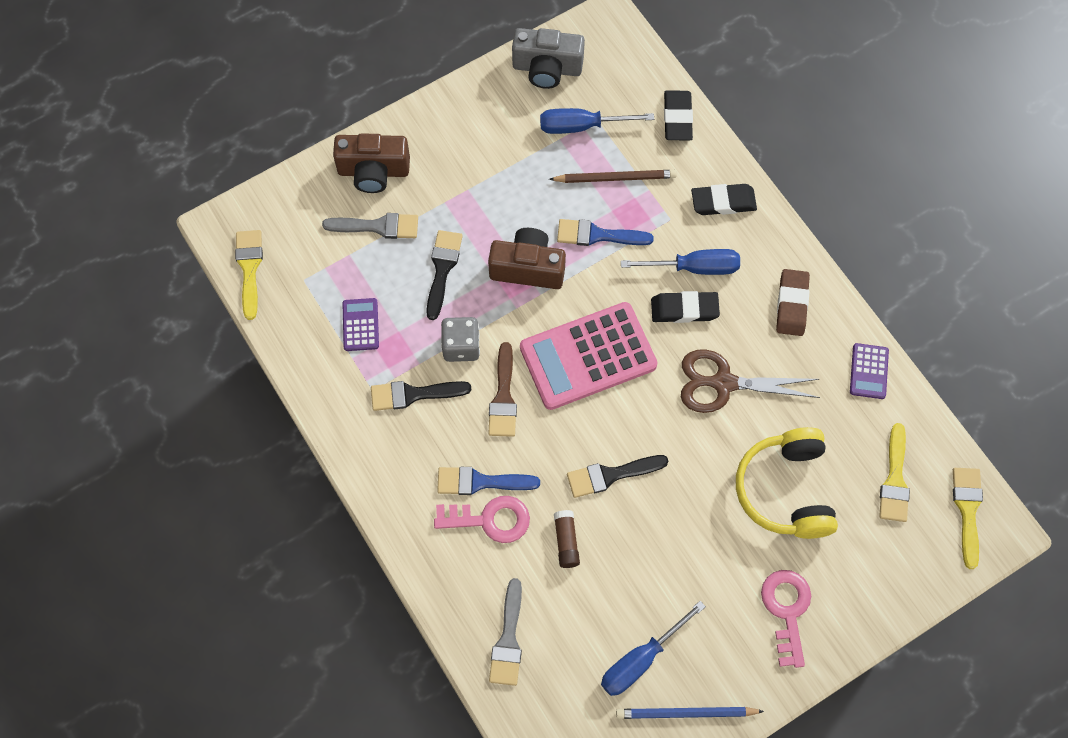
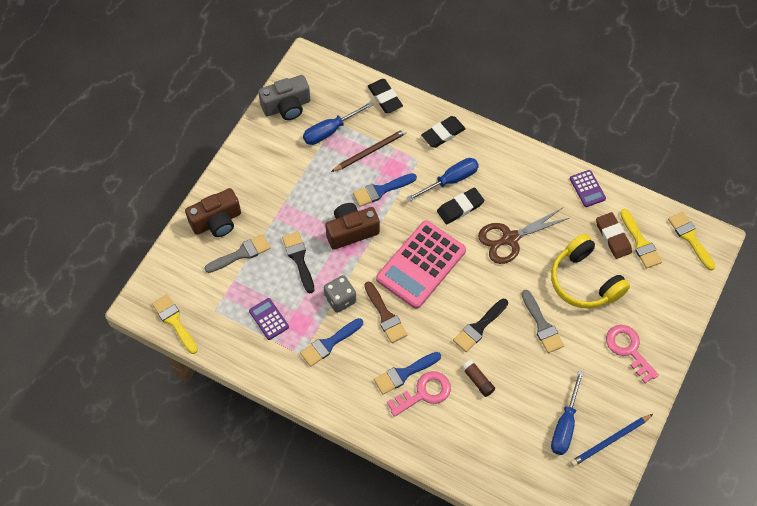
camera: 30 degrees left, 5 degrees down
(413, 394) = (329, 343): black brush -> blue brush
(508, 639) = (480, 458): grey brush -> grey brush (542, 325)
(792, 304) = (520, 173): brown eraser -> brown eraser (613, 237)

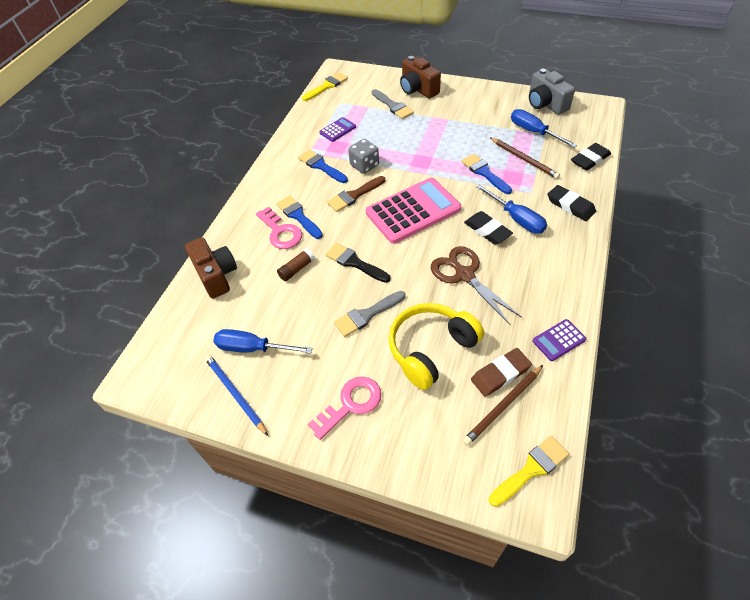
camera: 85 degrees right, 10 degrees down
(299, 259) = (397, 136): black brush -> none
(351, 231) = (434, 161): brown camera -> brown camera (216, 275)
(421, 265) = (413, 211): pink calculator -> pink calculator turned 120 degrees clockwise
(640, 242) = (503, 406): yellow brush -> brown pencil

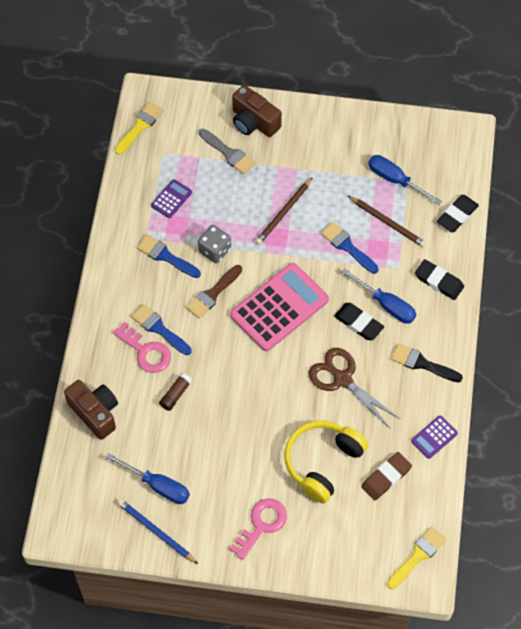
camera: 15 degrees left, 10 degrees up
(253, 348) = (158, 486): blue screwdriver -> blue screwdriver turned 150 degrees counterclockwise
(354, 263) = (232, 379): black brush -> black brush (422, 363)
(367, 315) = (257, 436): grey brush -> none
(503, 406) = (391, 506): brown pencil -> brown pencil (284, 213)
(545, 104) = (406, 134): grey camera -> none

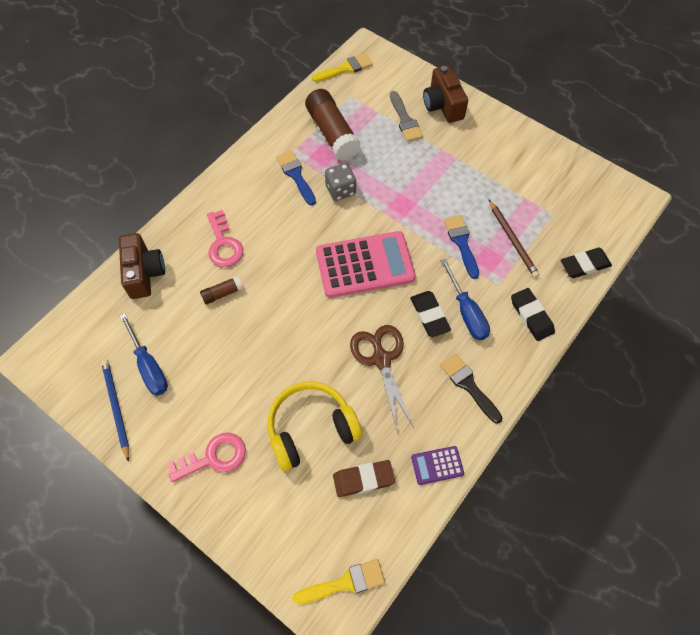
camera: 30 degrees right, 0 degrees up
(159, 328) = (248, 231): blue brush -> none
(171, 199) = (332, 133): purple calculator -> brown glue stick
(212, 294) = (314, 225): brown brush -> none
(284, 213) = (421, 188): brown pencil -> none
(395, 180) = (542, 207): blue screwdriver -> none

